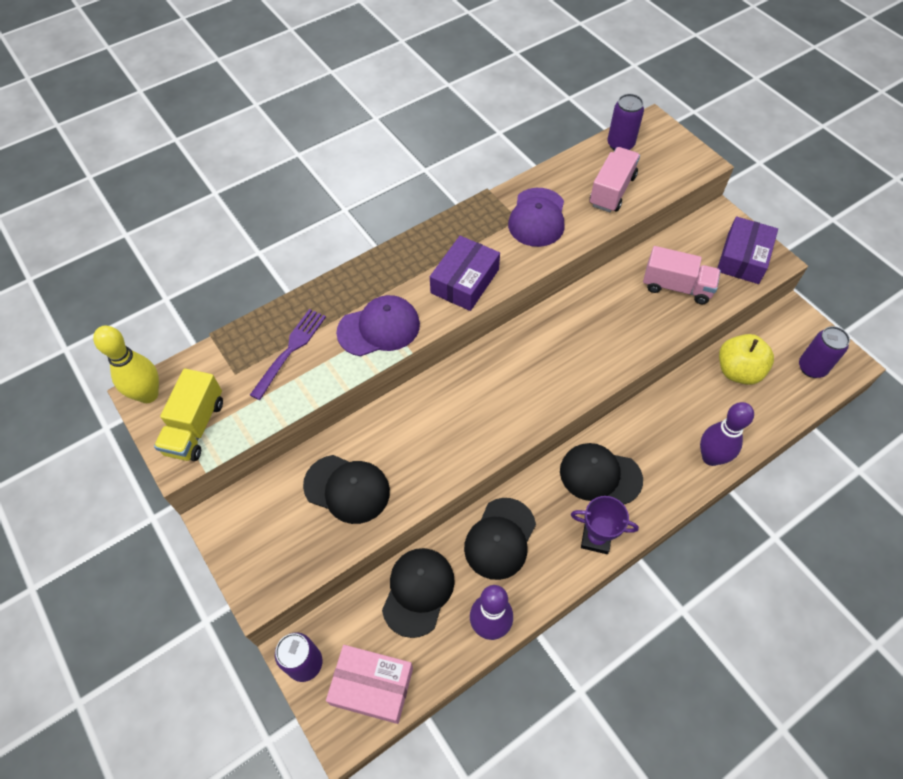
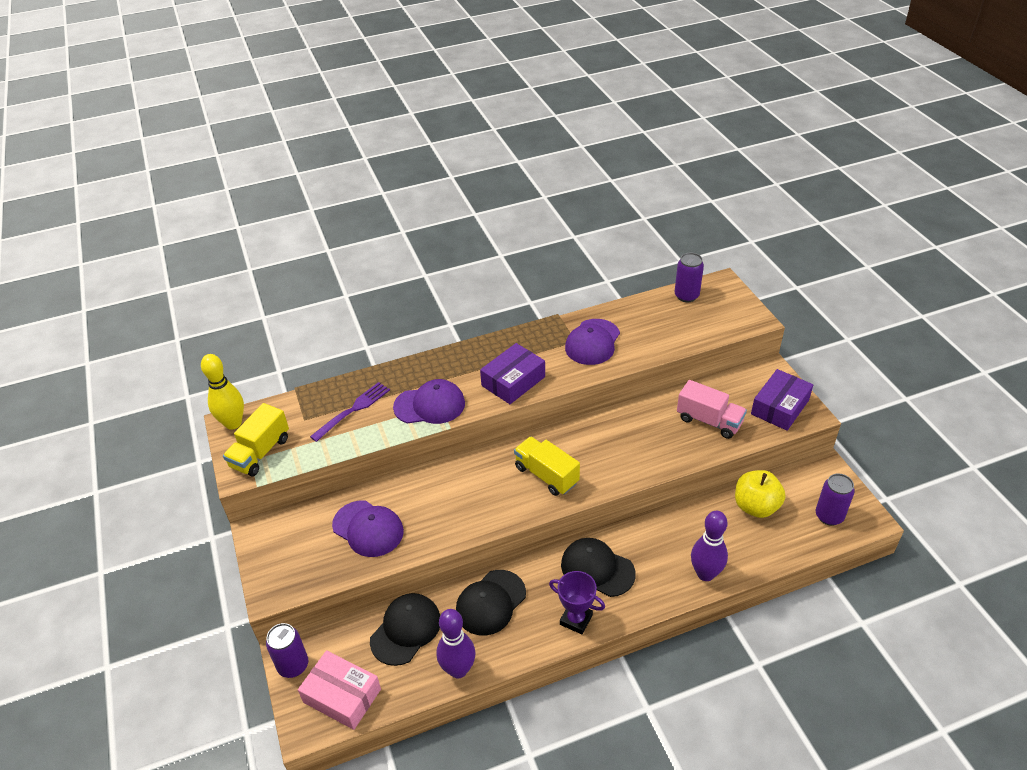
camera: 15 degrees right, 15 degrees down
(347, 489) = (368, 529): black cap -> purple cap
(525, 383) = (546, 475): none -> yellow truck
(612, 191) = (666, 331): pink truck -> none

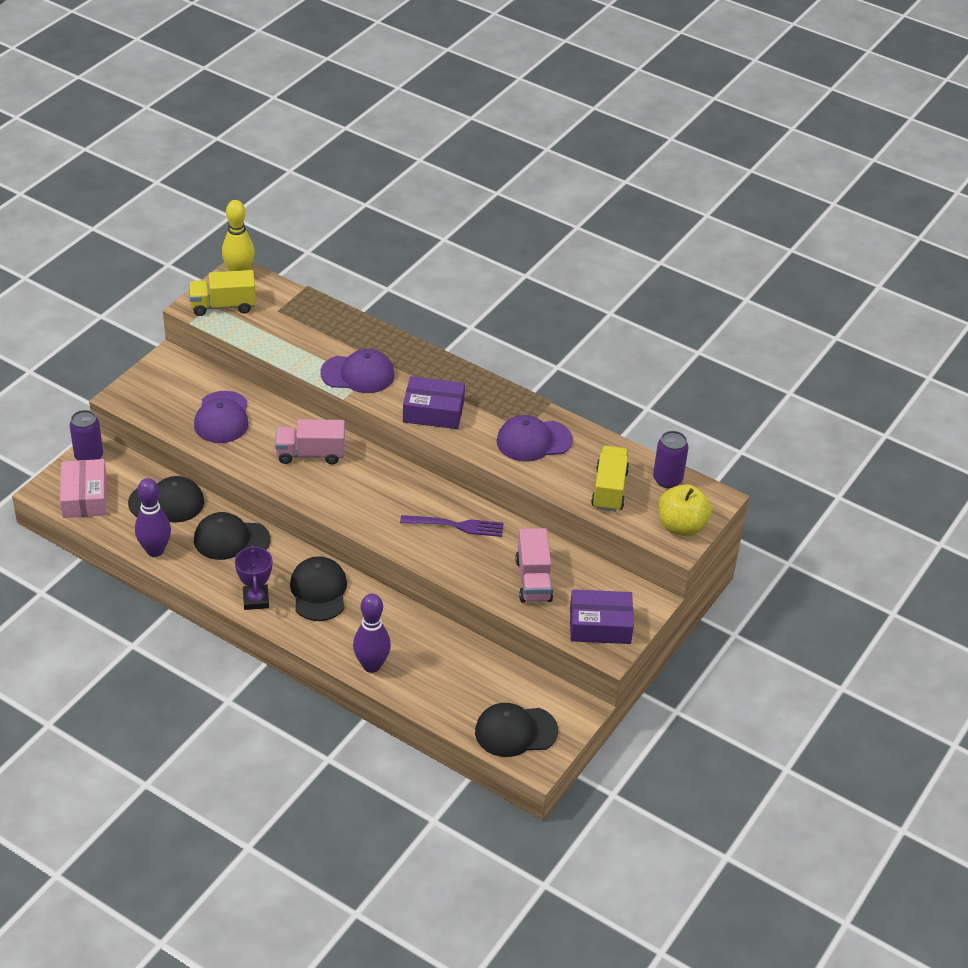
camera: 50 degrees right, 0 degrees up
(353, 410) = (312, 332): purple fork -> purple fork (456, 525)
(430, 405) = (358, 374): purple cap -> purple cap turned 45 degrees counterclockwise
(466, 489) = (310, 454): none -> pink truck
(546, 475) = (368, 497): yellow truck -> yellow truck (609, 490)
(756, 506) = (482, 673): yellow apple -> yellow apple (681, 526)
(829, 516) = (515, 731): purple can -> black cap

